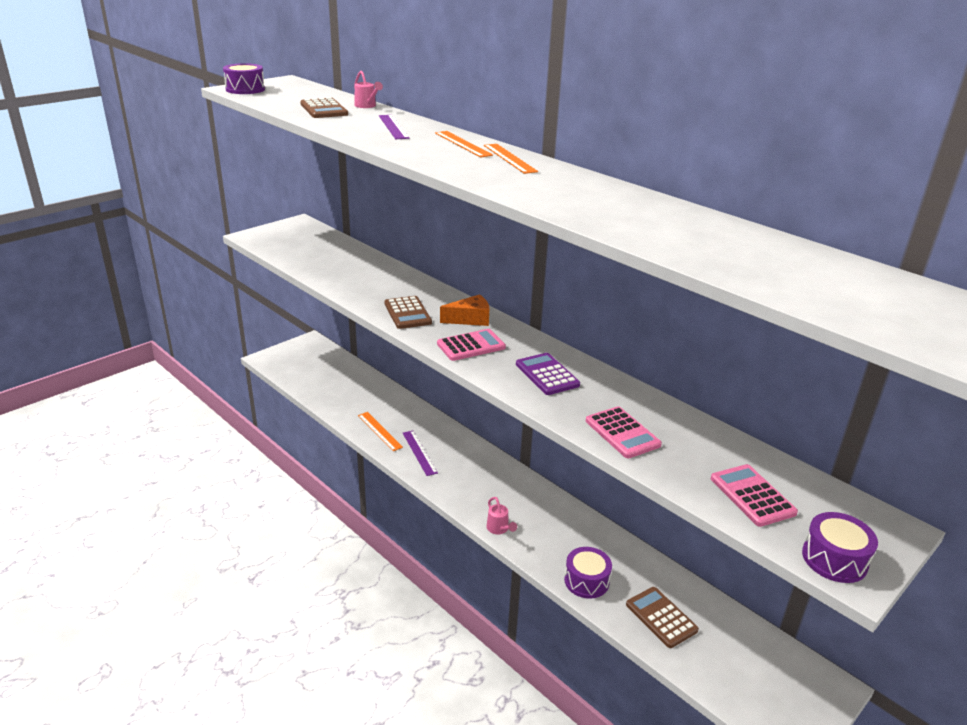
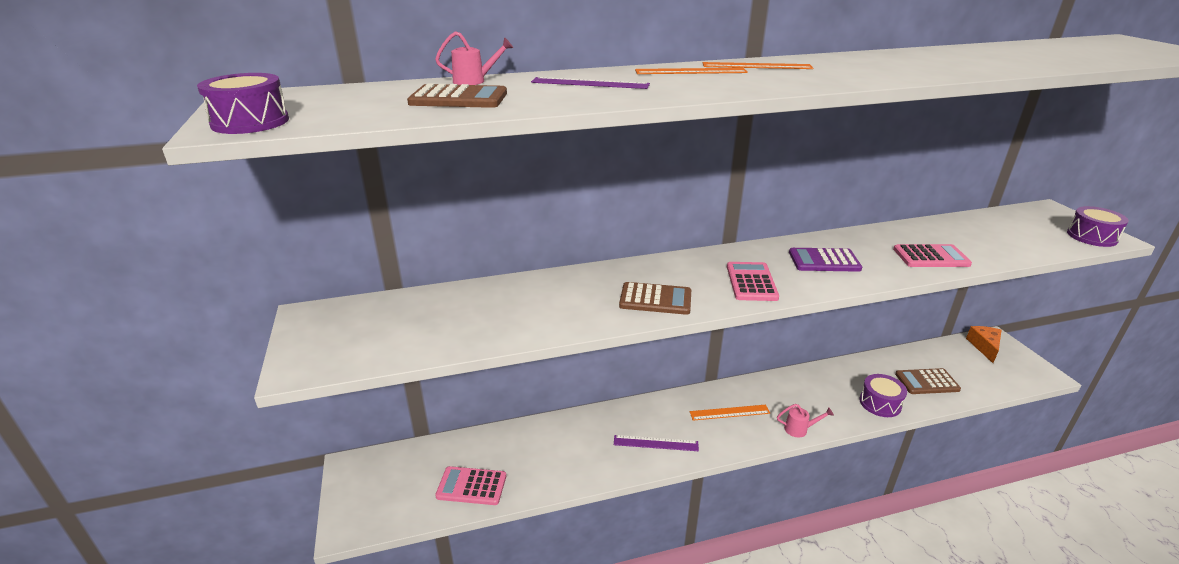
camera: 60 degrees left, 0 degrees up
(380, 431) = (598, 462): orange ruler -> orange ruler (729, 412)
(470, 319) = (693, 268): orange cheese -> orange cheese (984, 347)
(752, 496) = (1019, 238): pink calculator -> pink calculator (471, 486)

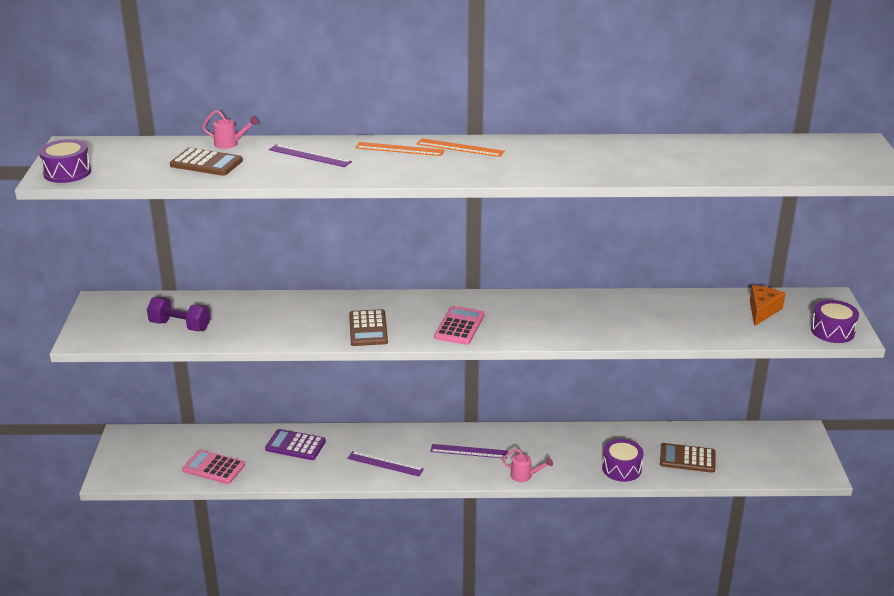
camera: 15 degrees right, 0 degrees up
(427, 330) = (180, 326): none -> purple dumbbell
(655, 299) = (368, 329): brown calculator -> brown calculator turned 60 degrees clockwise
(729, 412) = (469, 451): orange ruler -> purple ruler
(824, 261) = (542, 317): purple calculator -> purple calculator (295, 445)
(931, 257) = (645, 328): pink calculator -> none
(984, 347) = (783, 437): orange cheese -> orange cheese (762, 311)

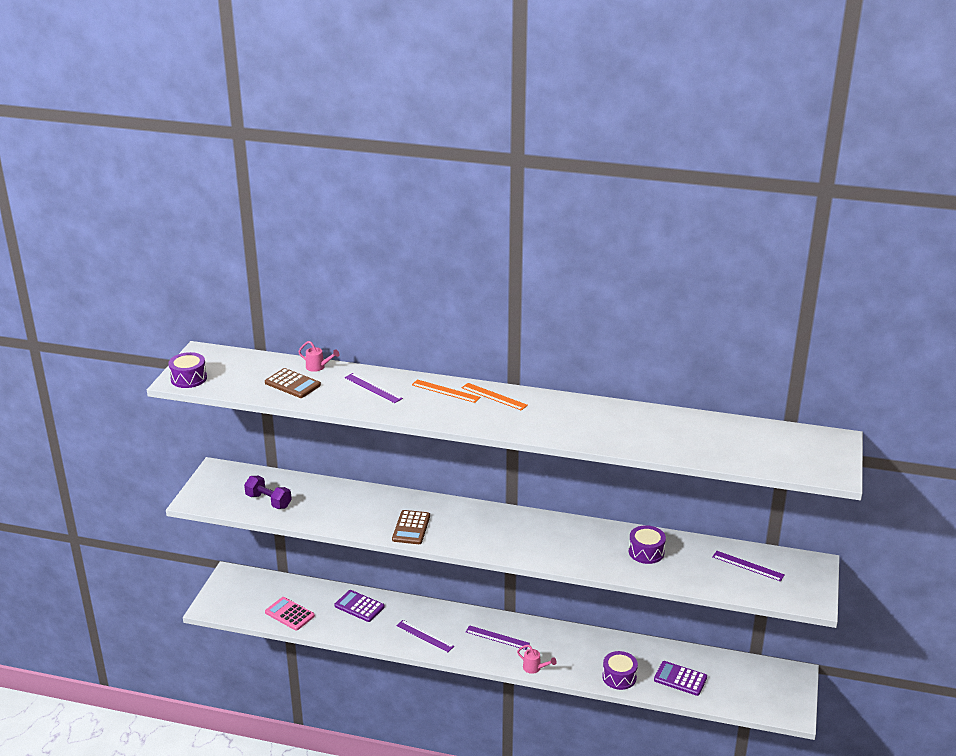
camera: 15 degrees right, 0 degrees up
(459, 326) = (485, 538): pink calculator -> none
(687, 458) = (680, 679): brown calculator -> purple calculator
(762, 311) = (748, 566): orange cheese -> purple ruler
(832, 331) = (799, 596): purple drum -> purple drum (646, 552)

